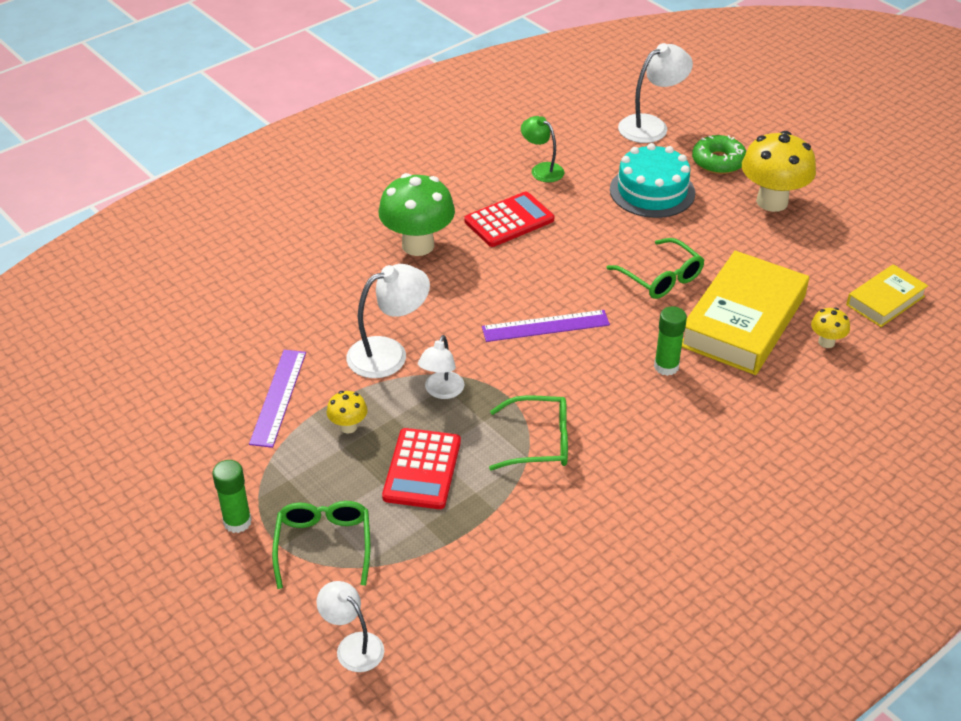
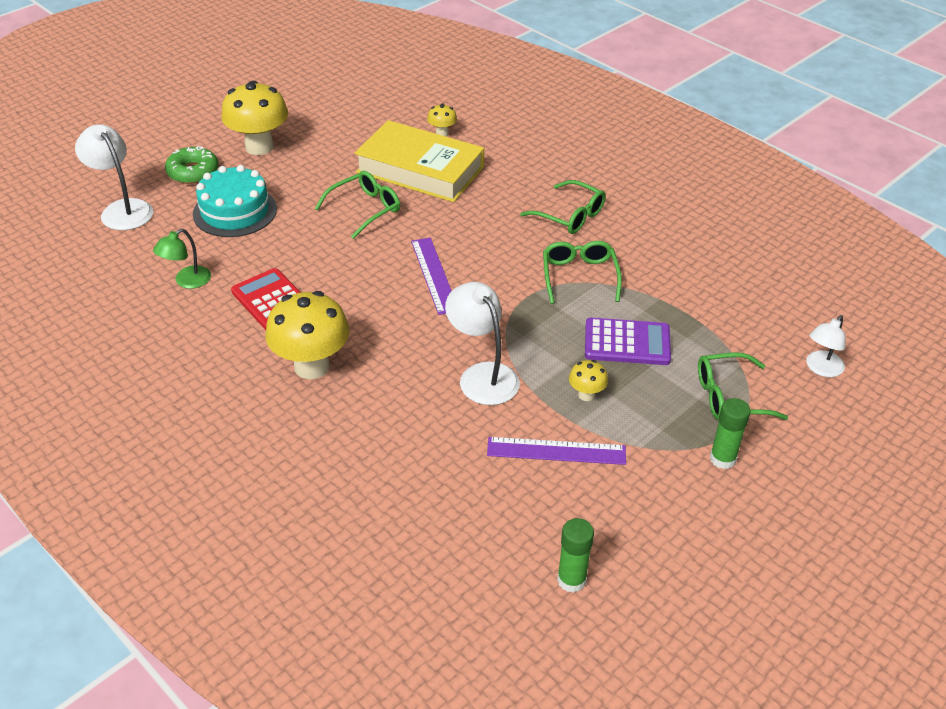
camera: 95 degrees left, 0 degrees up
(418, 245) = (311, 366): green mushroom -> yellow mushroom
(422, 469) = (627, 342): red calculator -> purple calculator
(441, 391) = (529, 336): white lamp -> none
(657, 446) = (570, 216): none -> green glasses
(666, 367) = (479, 209): green glue stick -> green glue stick (571, 580)
(885, 301) = (392, 104): yellow book -> none

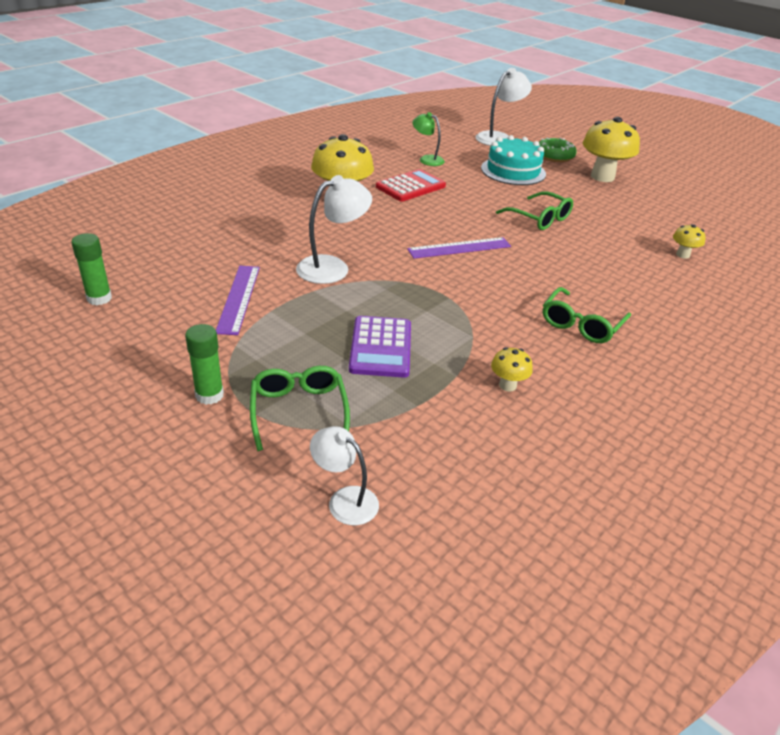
camera: 85 degrees right, 5 degrees down
(420, 170) = (613, 243): yellow book -> none
(579, 276) = (479, 324): green glasses -> none
(586, 395) = (306, 318): yellow mushroom -> yellow mushroom (507, 385)

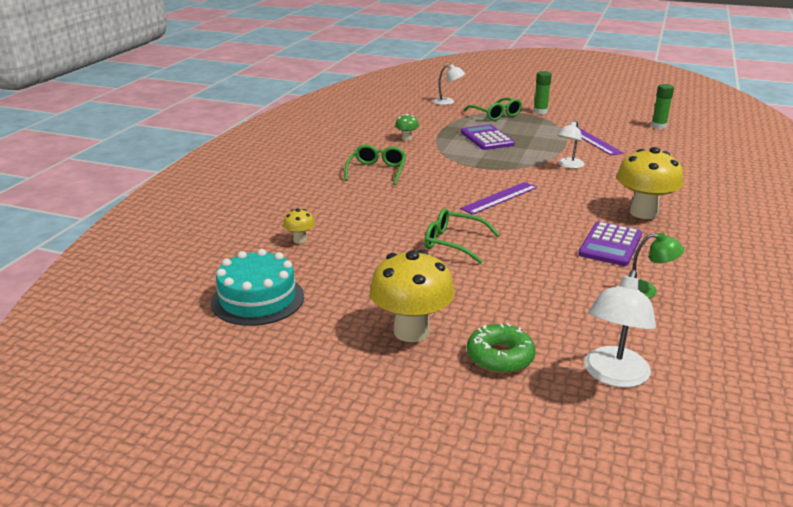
camera: 160 degrees right, 10 degrees down
(332, 267) = (569, 165): white lamp -> white lamp, size x0.64
(410, 186) = (610, 245): red calculator -> purple calculator
(507, 385) = (406, 138): yellow mushroom -> green mushroom
(513, 171) = (531, 304): turquoise cake -> turquoise cake (257, 299)

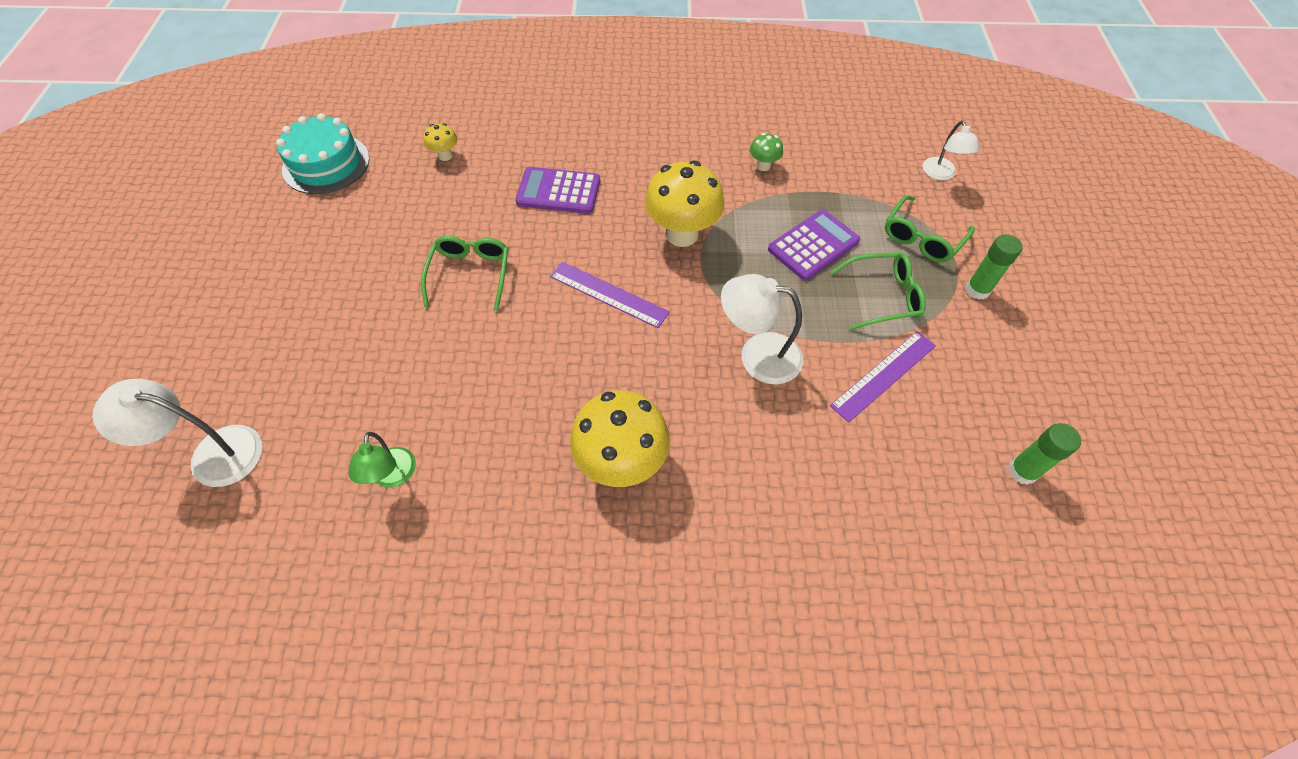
camera: 70 degrees right, 30 degrees up
(377, 171) = (642, 165): green glasses -> green glasses (883, 296)
(411, 331) = (282, 280): yellow mushroom -> yellow mushroom (682, 234)
(500, 357) = (242, 355): green donut -> none
(569, 165) = (757, 355): white lamp -> white lamp, size x1.55
(610, 245) = (506, 429): purple calculator -> purple calculator (558, 191)

